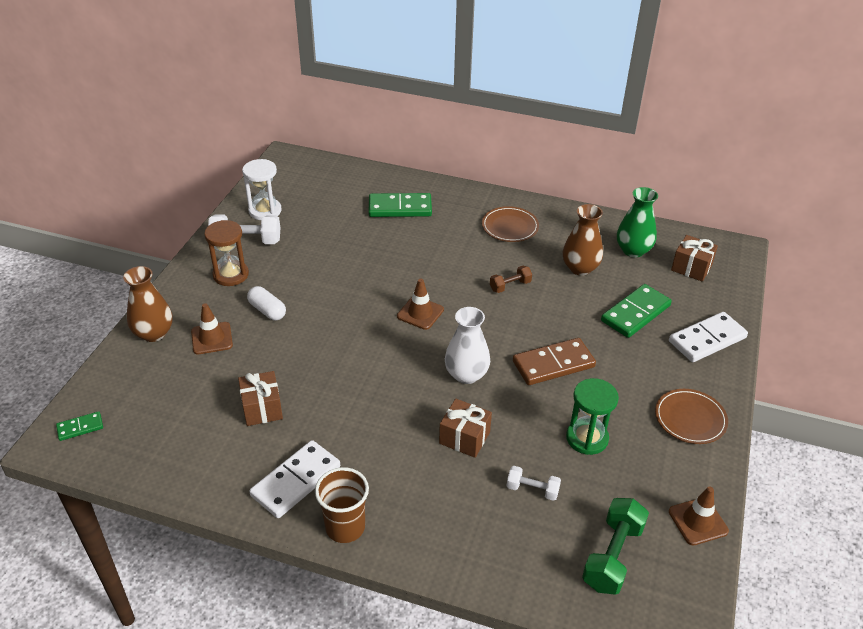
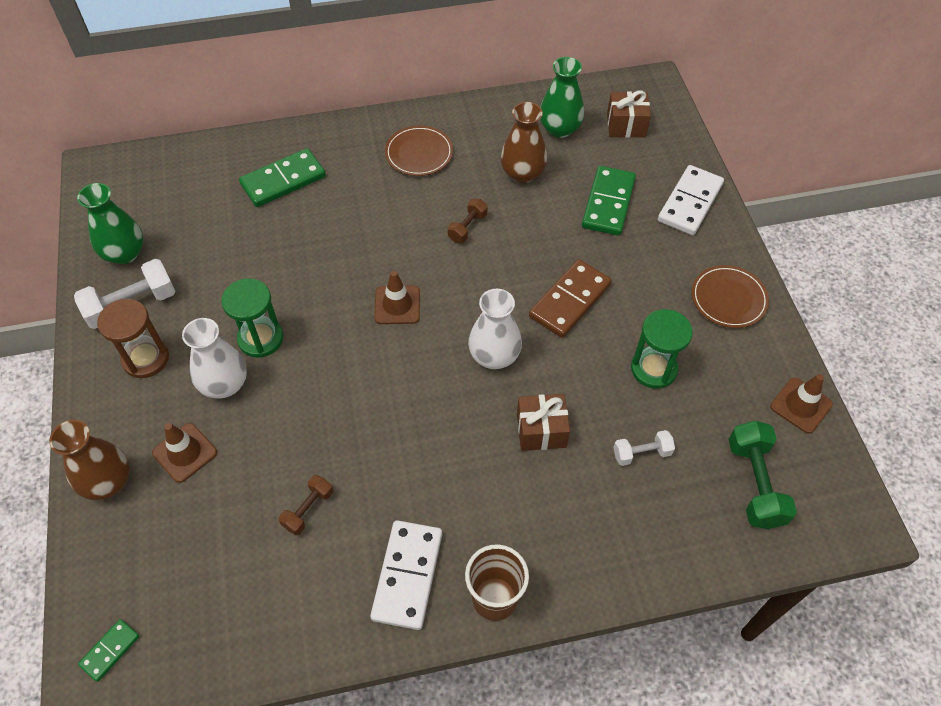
camera: 30 degrees left, 15 degrees up
(262, 408) = (308, 509): brown gift -> brown dumbbell
(265, 211) = (124, 253): white hourglass -> green vase
(267, 310) = (224, 384): white capsule -> white vase
(311, 294) = (260, 338): none -> green hourglass

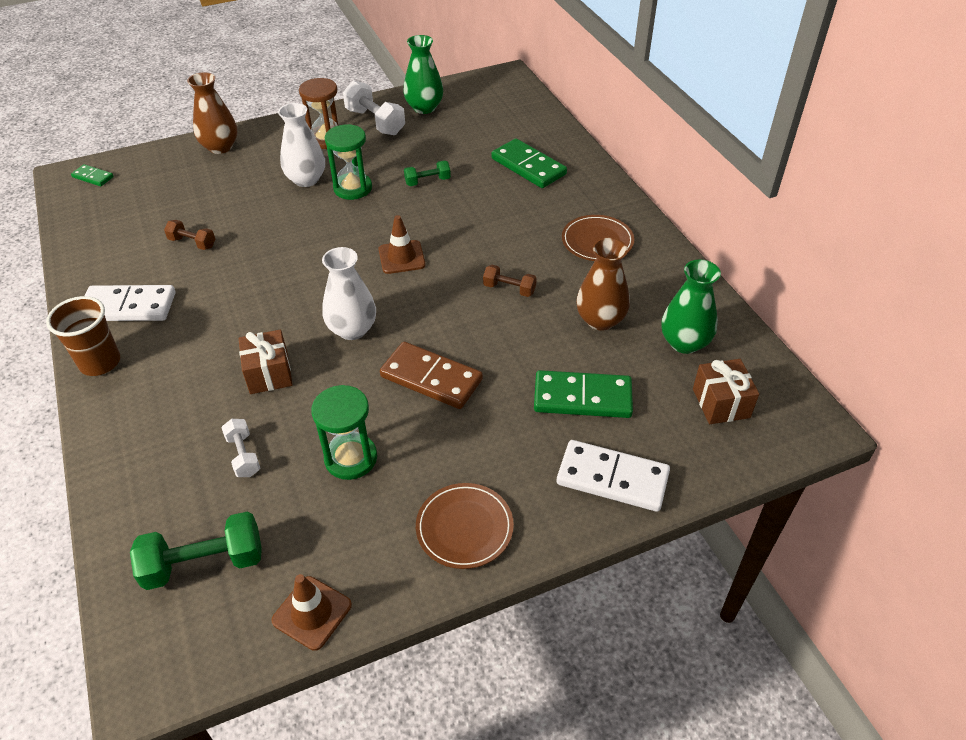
camera: 80 degrees right, 10 degrees down
(185, 453) = (244, 174): brown traffic cone -> none
(275, 268) = (427, 181): none -> green dumbbell

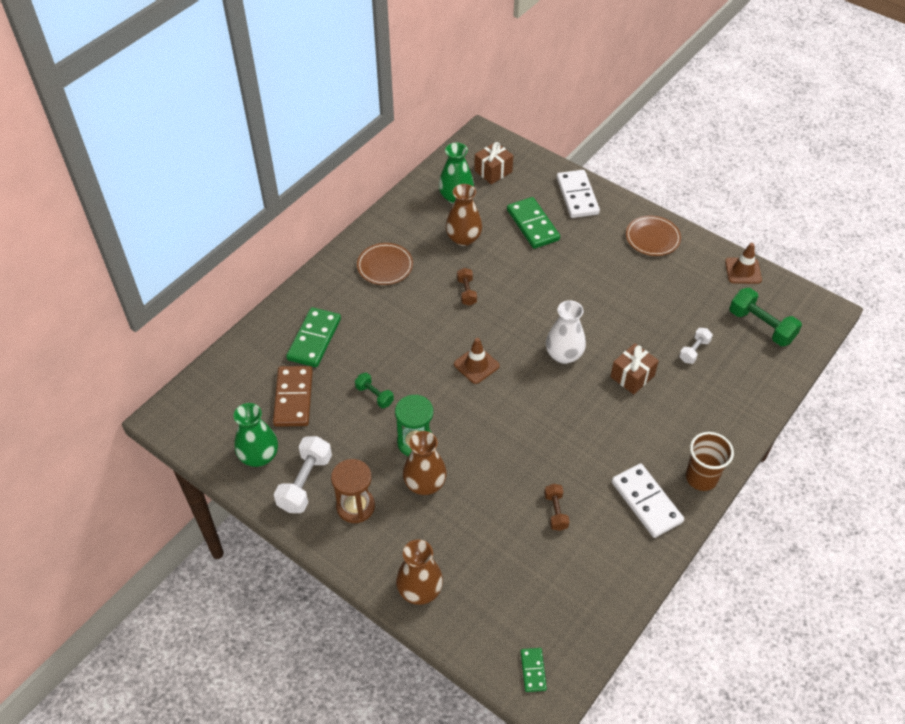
camera: 120 degrees left, 5 degrees up
(306, 179) = (425, 484): white vase -> brown vase
(351, 458) = (654, 302): green hourglass -> none
(431, 378) = (571, 295): brown domino -> brown domino (293, 398)

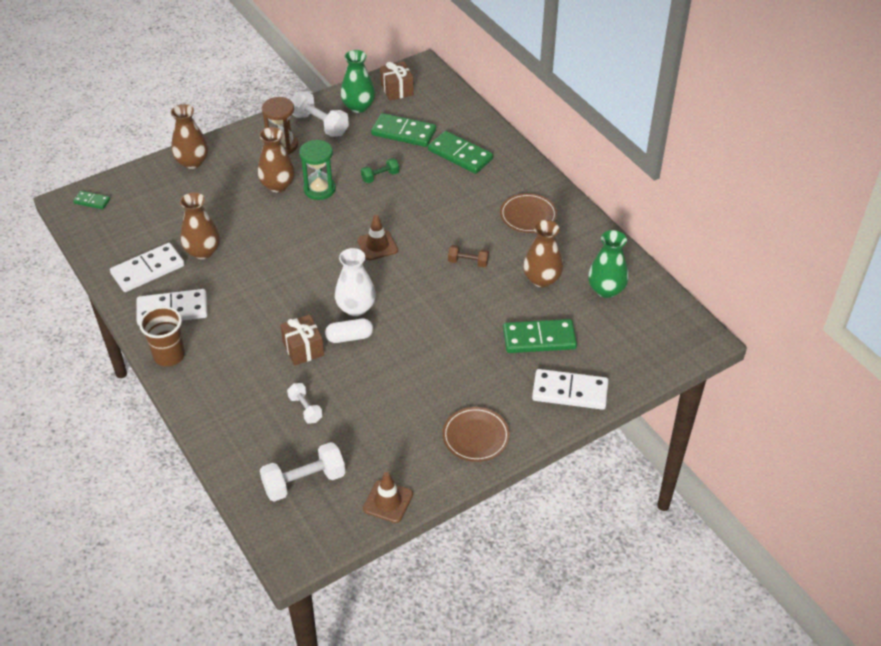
camera: 110 degrees right, 5 degrees down
(293, 398) = (403, 133): brown domino -> green domino
(493, 171) = (637, 331): brown gift -> brown gift (397, 90)
(555, 512) = (203, 251): brown dumbbell -> brown vase
(600, 348) = (349, 337): none -> white capsule
(607, 551) = (148, 270): none -> white domino
(761, 326) = (304, 482): green dumbbell -> white dumbbell

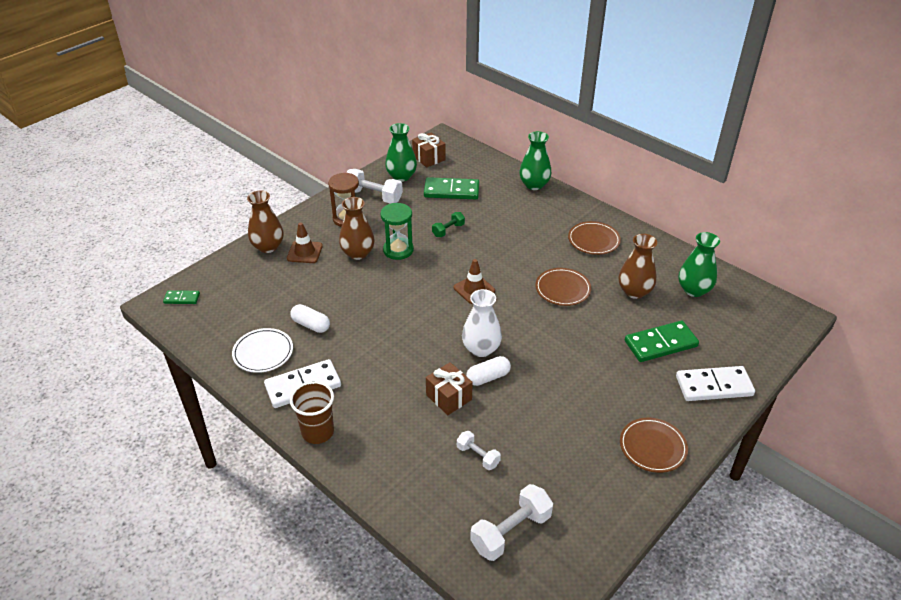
camera: 15 degrees left, 5 degrees down
(148, 270) = (263, 352): white domino -> white plate
(203, 251) = (311, 325): brown vase -> white capsule
(388, 501) = (603, 532): brown traffic cone -> brown traffic cone (304, 252)
(460, 155) = (509, 201): green domino -> none
(468, 262) = (562, 289): brown dumbbell -> brown plate
(496, 141) = (534, 185): none -> green vase

